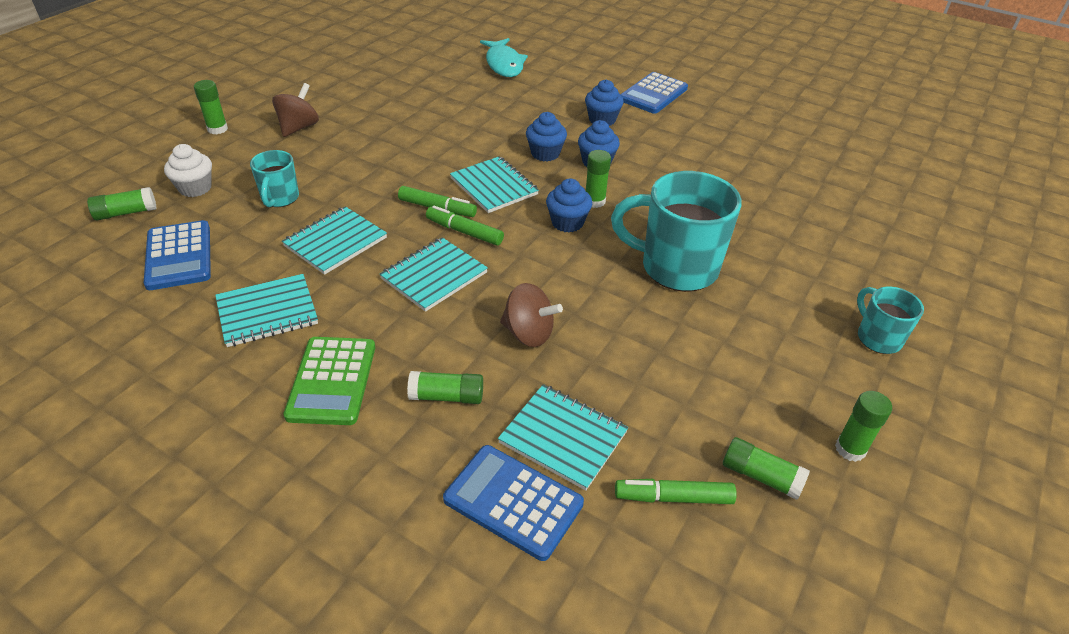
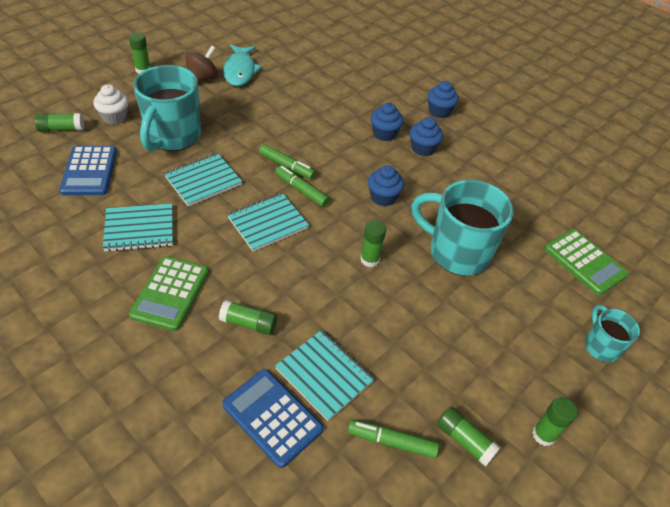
camera: 10 degrees right, 5 degrees up
(280, 198) = (173, 137): turquoise mug -> turquoise mug, size x1.91
(494, 186) = (335, 155): turquoise notebook -> none
(504, 64) = (376, 48): turquoise fish -> turquoise fish (240, 71)
(528, 333) = (324, 285): brown spinning top -> none
(594, 201) = (410, 183): green glue stick -> green glue stick (370, 259)
(653, 94) = (489, 95): blue calculator -> none
(825, 251) = (584, 262): none -> green calculator

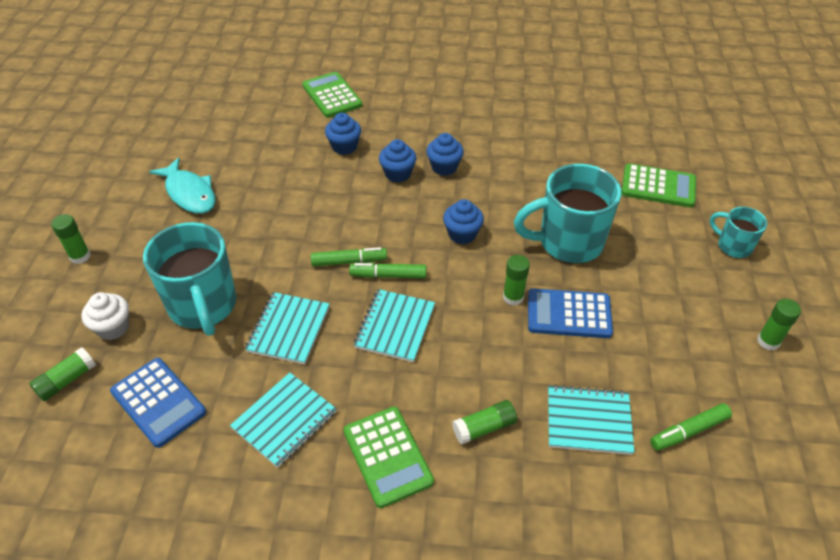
camera: 35 degrees left, 0 degrees up
(202, 79) = (159, 226): brown spinning top -> none
(272, 417) = (591, 488): blue calculator -> blue calculator (569, 314)
(397, 62) = (332, 96): none -> green calculator
(439, 111) = (419, 123): blue cupcake -> blue cupcake (344, 146)
(465, 440) = (730, 388): green glue stick -> none

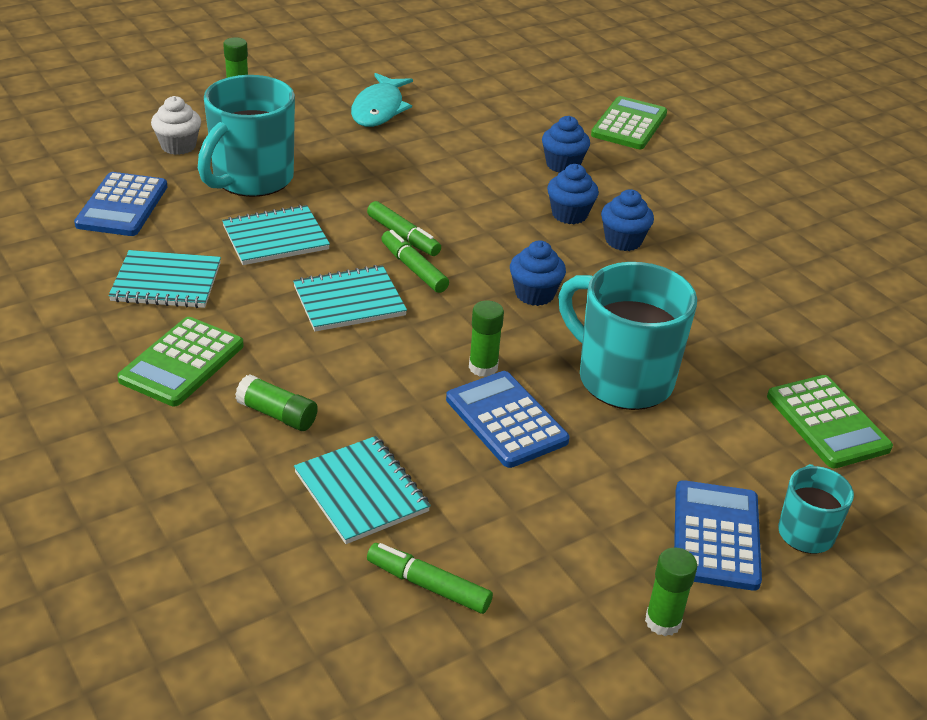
camera: 50 degrees right, 10 degrees down
(66, 380) = (101, 151): green glue stick -> none
(717, 281) = (716, 536): none -> blue calculator

